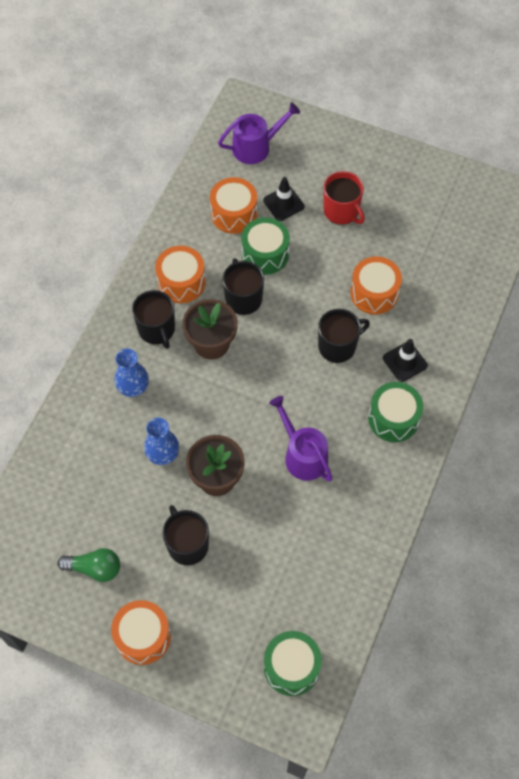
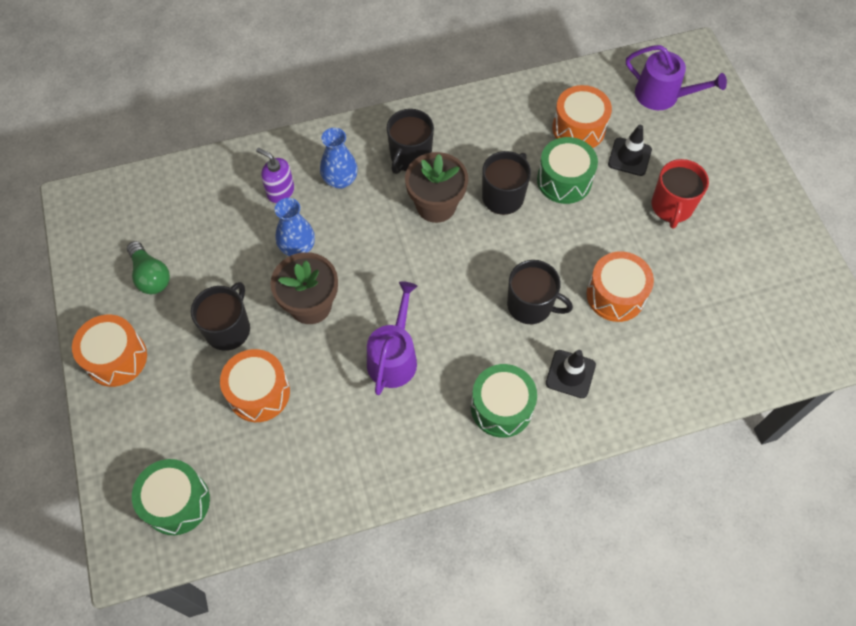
camera: 50 degrees right, 0 degrees up
(105, 432) = (280, 191): none -> purple soap dispenser
(181, 282) = (472, 140): orange drum -> orange drum (259, 393)

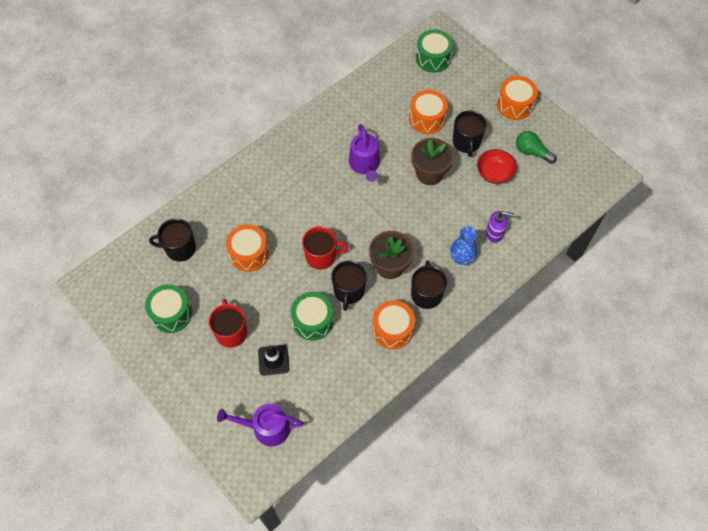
camera: 155 degrees right, 0 degrees up
(223, 267) = (494, 173): none -> red bowl
(297, 247) = (459, 203): blue vase -> none
(501, 407) = (291, 163): green drum -> green drum (171, 313)
(518, 252) = (321, 256): none -> red mug
(530, 305) = (299, 226): black mug -> black mug (179, 248)
(570, 374) = (259, 196): black traffic cone -> none
(578, 128) = (319, 368): orange drum -> orange drum (392, 329)

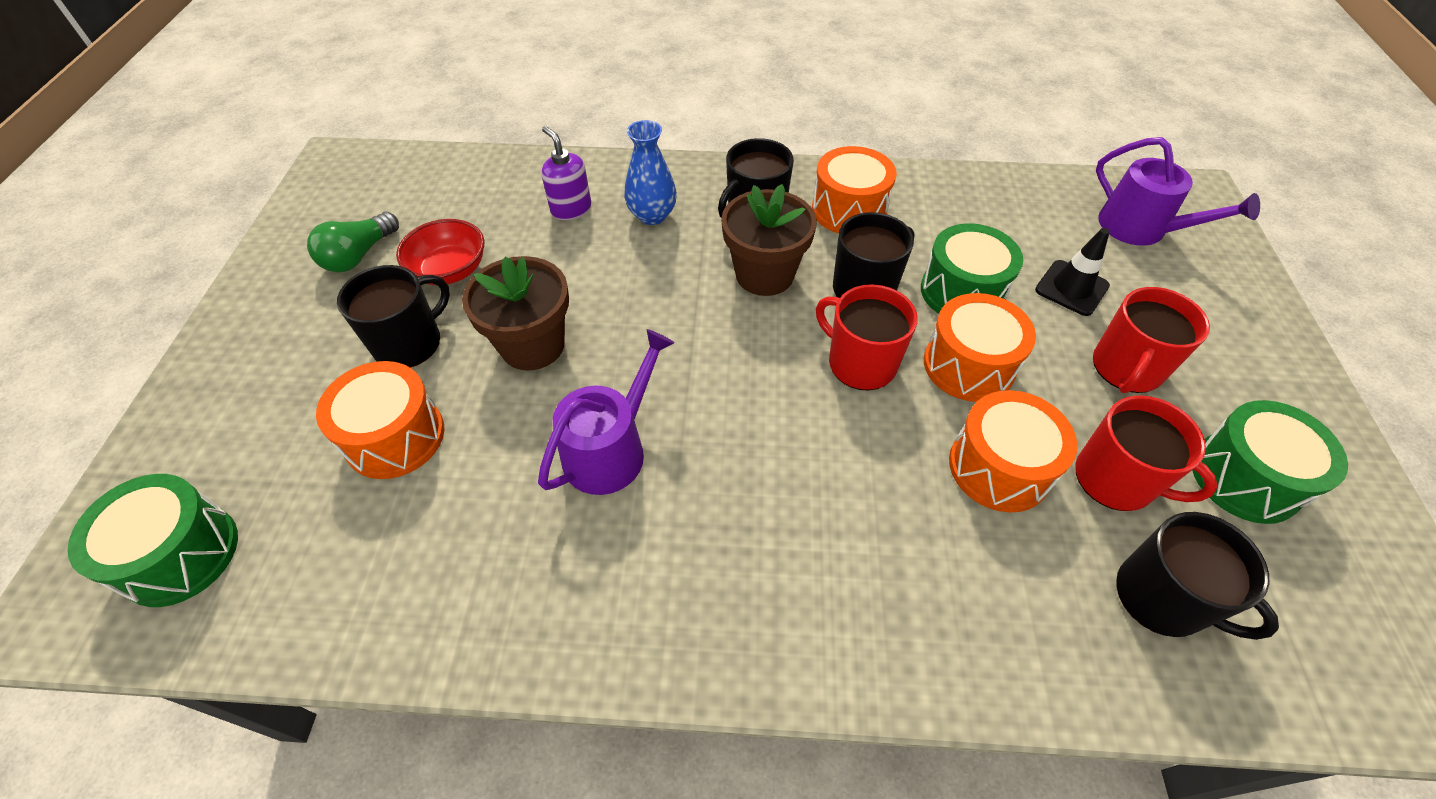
camera: 135 degrees left, 10 degrees down
(211, 279) = (1116, 479): none -> red mug
(514, 105) = (250, 335): orange drum -> orange drum (968, 365)
(532, 152) = (359, 256): green light bulb -> green light bulb turned 45 degrees clockwise

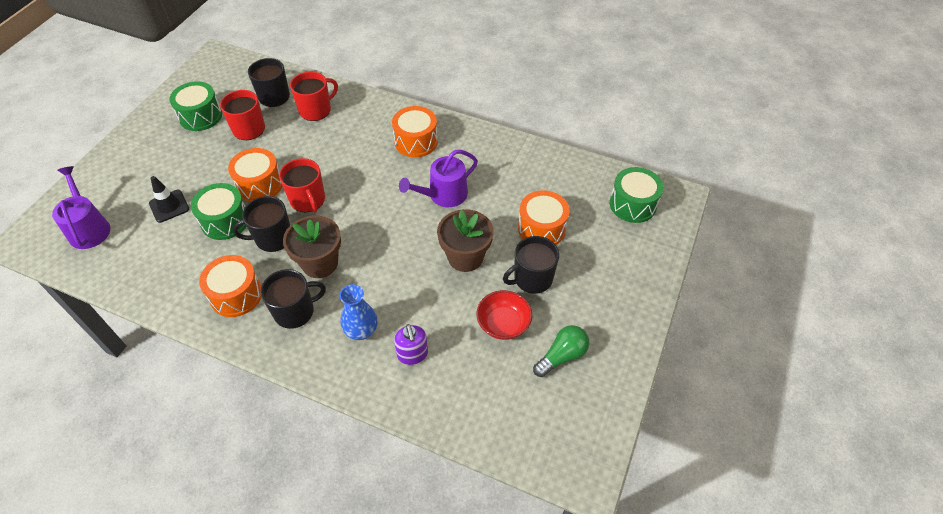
camera: 160 degrees left, 0 degrees up
(999, 467) = (288, 144): orange drum -> orange drum (416, 141)
(1126, 368) = (193, 163): red mug -> red mug (316, 110)

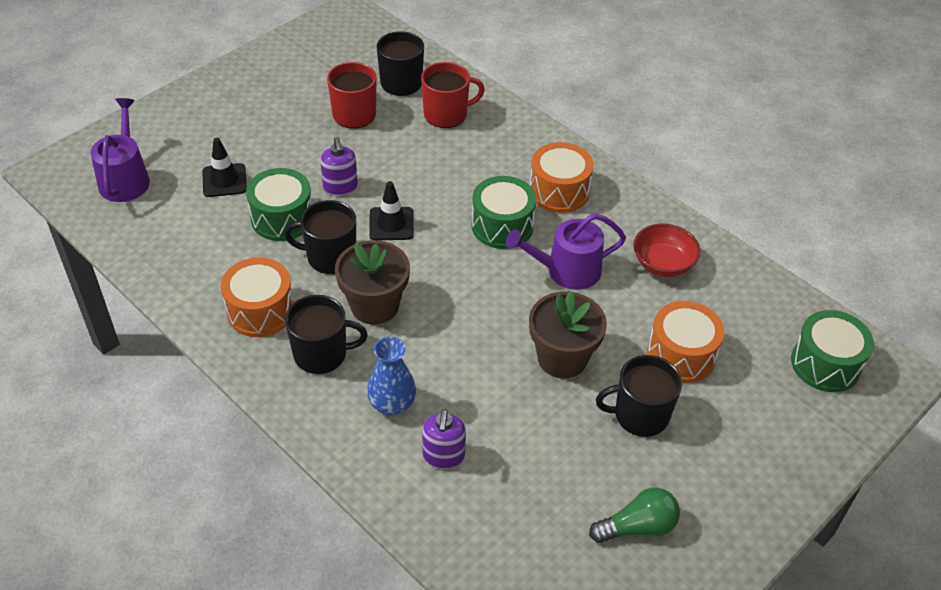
camera: 20 degrees right, 5 degrees down
(200, 116) = (303, 82): green drum -> green drum (502, 226)
(260, 185) = (340, 187): orange drum -> purple soap dispenser
(308, 200) = (391, 224): red mug -> black traffic cone
(503, 324) = (576, 459): red bowl -> red bowl (663, 264)

